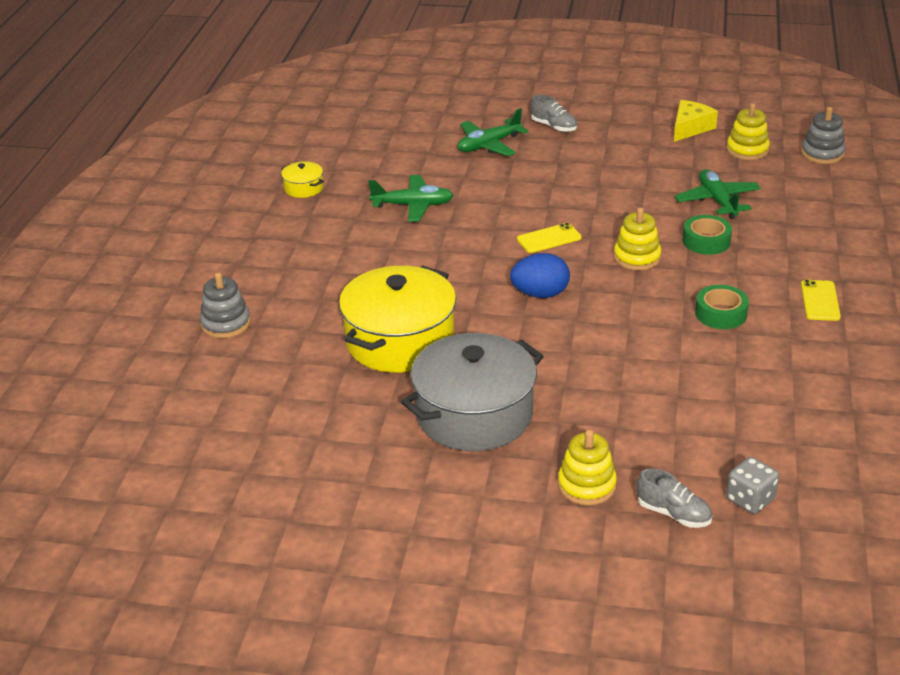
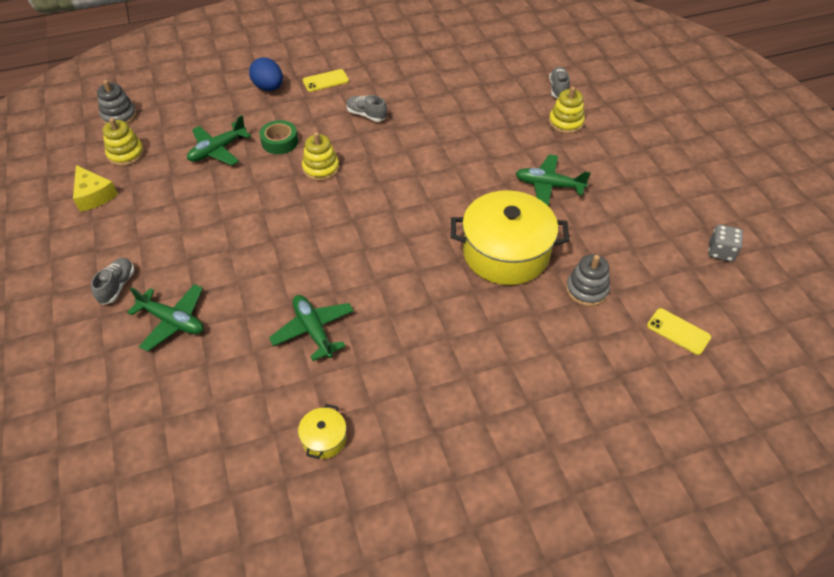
camera: 120 degrees left, 15 degrees up
(225, 324) = (567, 373): grey stacking toy -> grey stacking toy (587, 290)
(474, 415) = (548, 186): grey pot -> green plane
(540, 294) = (398, 201): blue egg -> blue egg (269, 87)
(549, 238) = (320, 222): yellow phone -> yellow phone (678, 331)
(690, 128) = (94, 195): yellow cheese -> yellow cheese turned 135 degrees counterclockwise
(721, 314) = (366, 115): green tape -> grey shoe
(750, 499) = (525, 68): grey dice -> grey dice (721, 252)

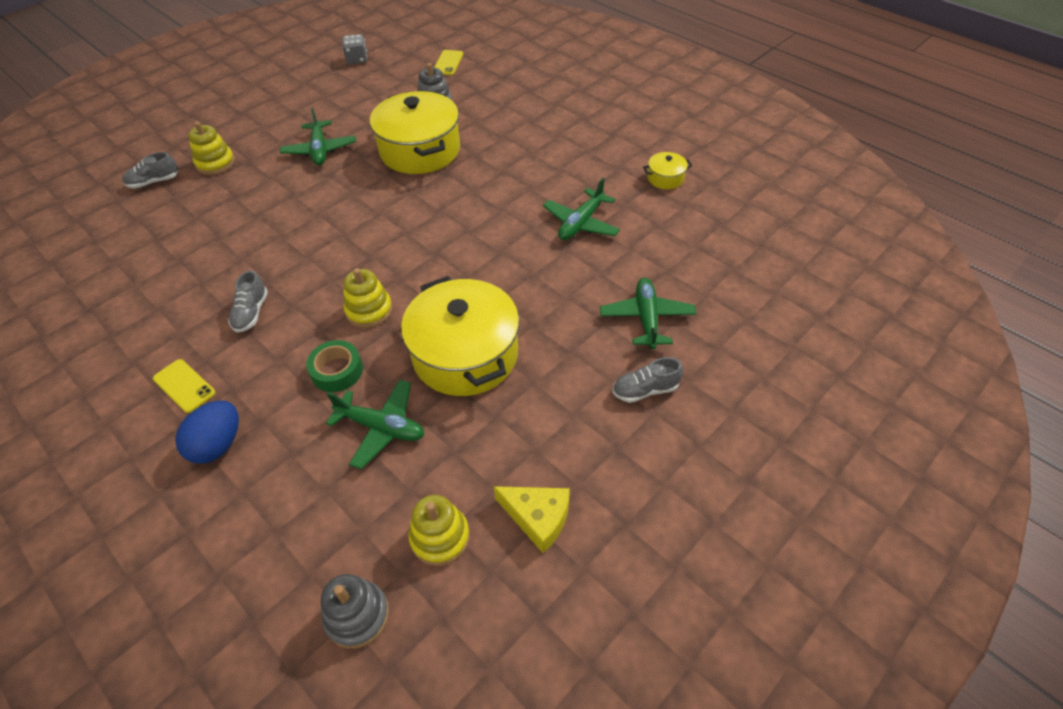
camera: 115 degrees left, 0 degrees up
(94, 195) = (537, 518): yellow cheese -> yellow cheese turned 90 degrees clockwise
(237, 204) = (465, 355): none -> yellow pot

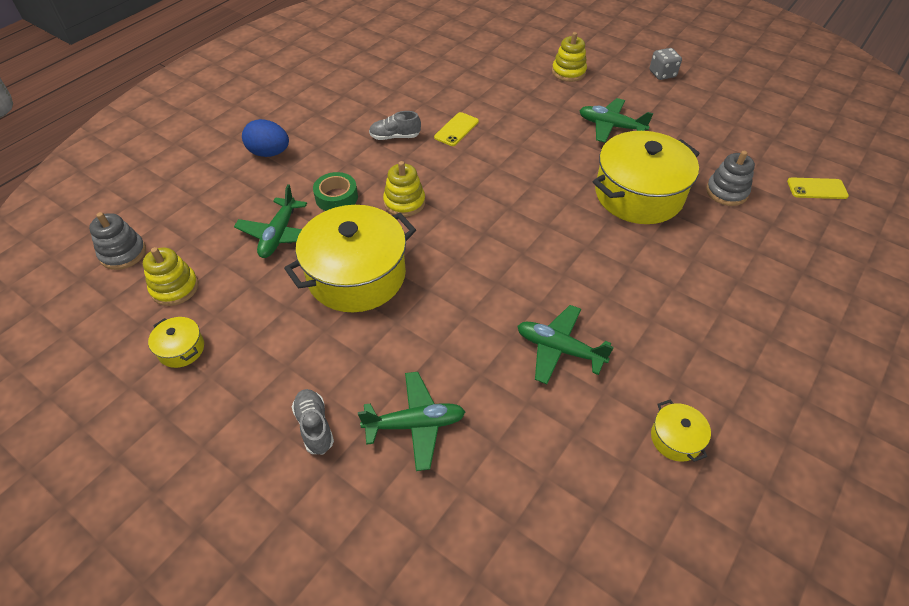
camera: 80 degrees right, 0 degrees up
(154, 182) = (533, 48): grey shoe -> none
(184, 386) = (322, 123): yellow phone -> yellow phone (456, 129)
(320, 150) = (610, 126): green plane -> green plane turned 45 degrees clockwise
(357, 59) = (777, 118): grey dice -> grey dice (662, 74)
(537, 518) = (181, 349): yellow cheese -> yellow pot

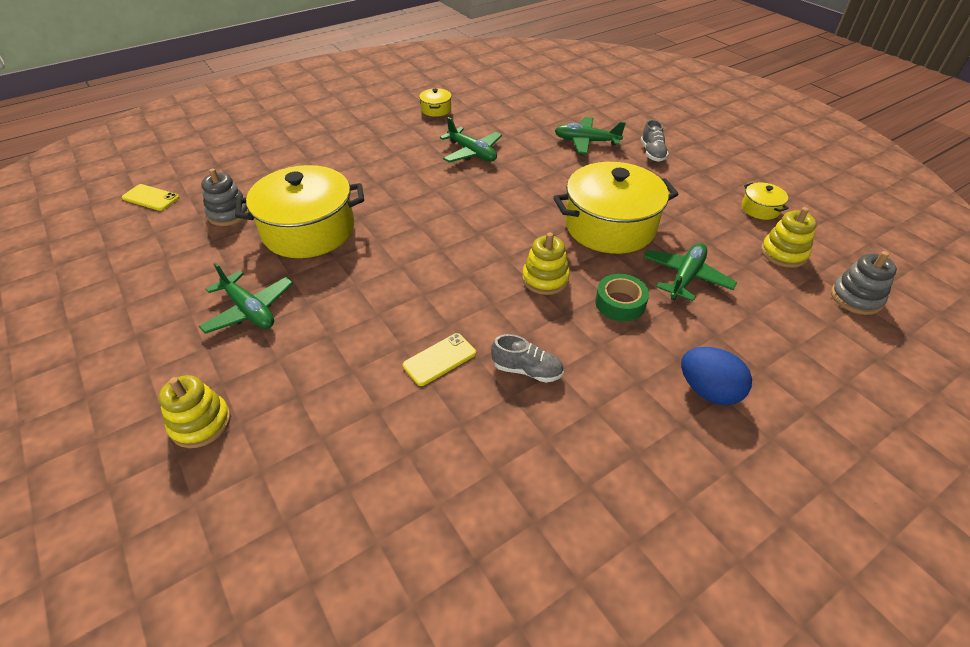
camera: 160 degrees left, 5 degrees down
(662, 74) = (81, 376): grey dice -> none

